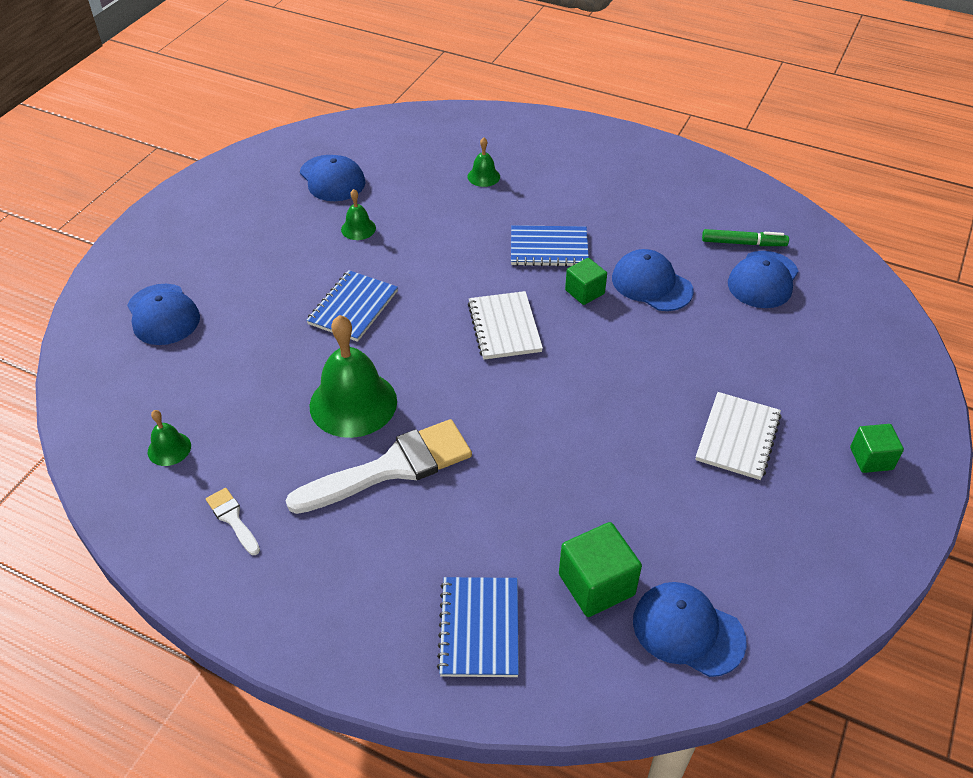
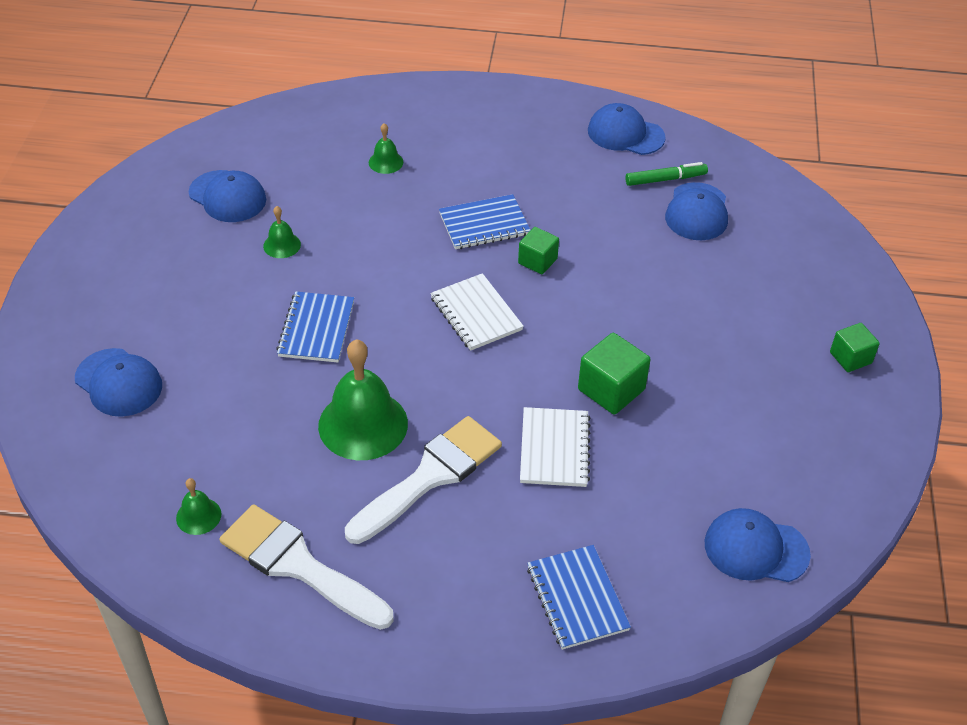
camera: 20 degrees left, 0 degrees up
(232, 519) = (298, 565): white brush -> white brush, size x2.23
(596, 584) = (663, 531): green cube -> green cube (611, 389)
(651, 284) = (597, 239): blue cap -> blue cap (625, 134)
(737, 437) = (731, 367): white notebook -> white notebook (554, 449)

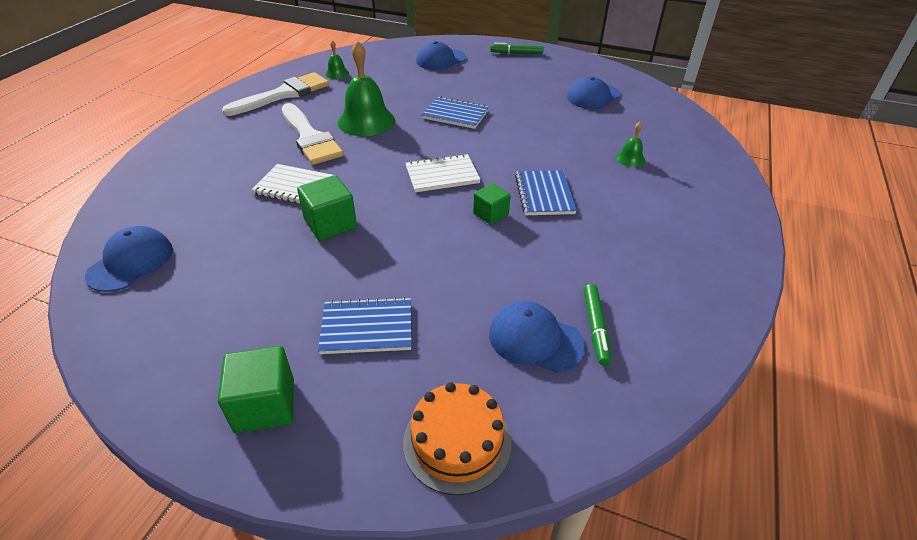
camera: 105 degrees right, 5 degrees down
(79, 290) = (516, 53): none -> green marker
(282, 245) = (539, 110): green bell -> none
(577, 598) = (177, 174): blue notebook -> blue notebook (367, 328)
(625, 134) = (680, 314): blue cap -> none
(814, 242) = (457, 442): none -> orange cake
(850, 358) = (265, 405): green cube -> green cube, size x1.54

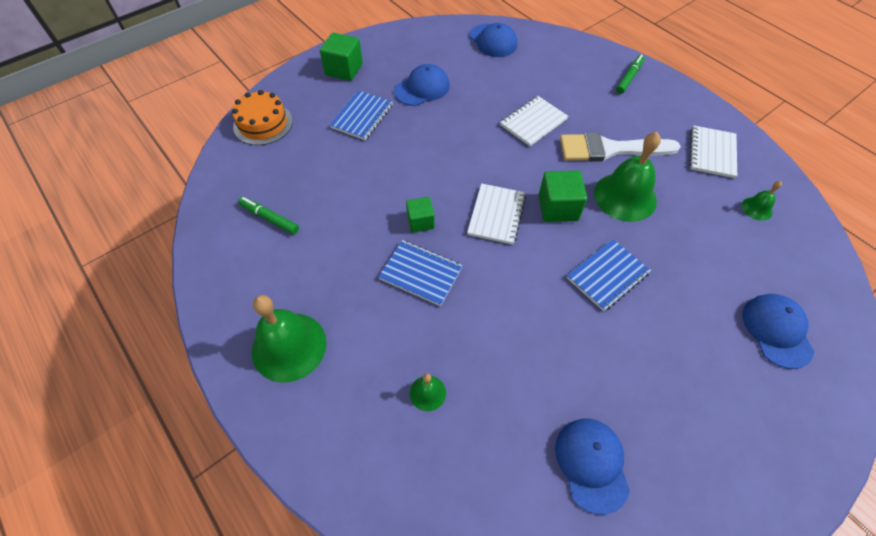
camera: 120 degrees right, 15 degrees up
(283, 94) = (712, 153): white brush -> white notebook
(330, 224) = (472, 128): green cube -> green cube (558, 208)
(516, 53) = (782, 450): green marker -> green marker (629, 78)
(535, 340) = (288, 184): blue cap -> blue cap (422, 88)
(689, 237) = (289, 346): none -> green bell

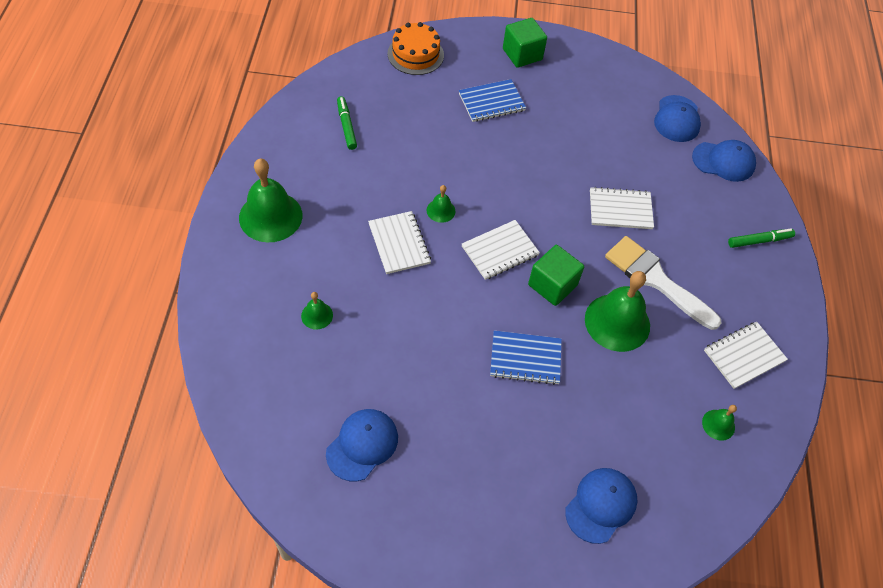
camera: 40 degrees right, 0 degrees up
(420, 222) = (441, 210): green cube -> green bell
(420, 273) = (399, 243): blue notebook -> white notebook
(422, 88) = (565, 115): blue cap -> blue cap (723, 161)

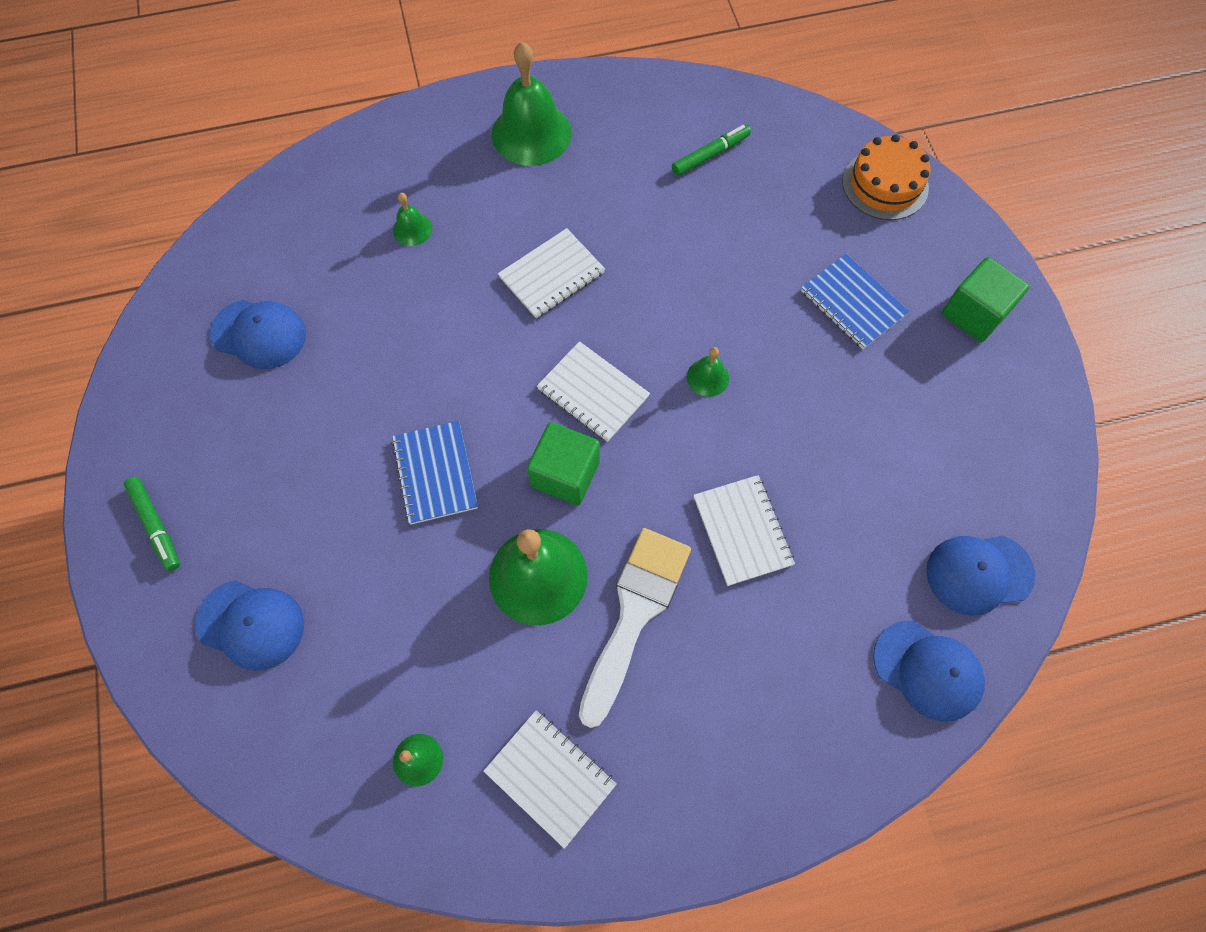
camera: 75 degrees right, 10 degrees up
(441, 210) = (626, 303): green bell -> green bell (708, 377)
(723, 161) = (928, 670): blue cap -> blue cap turned 45 degrees counterclockwise
(759, 241) = (786, 763): green marker -> green marker (156, 525)

